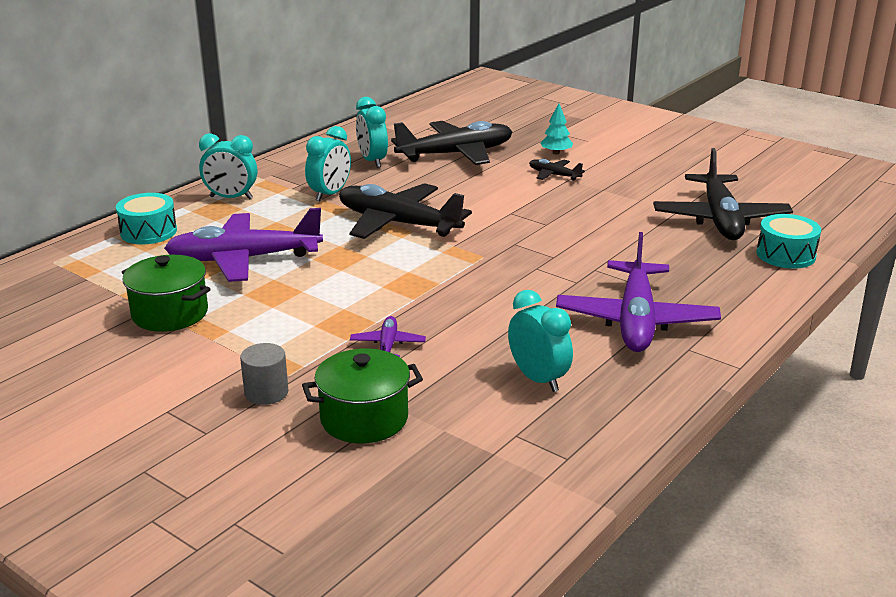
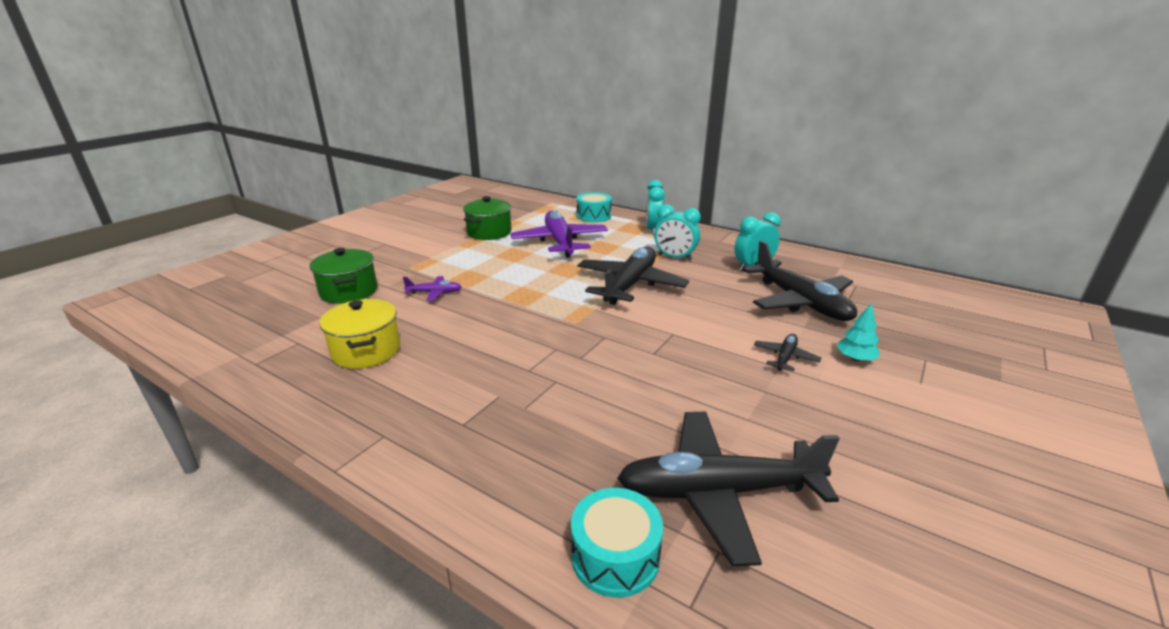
camera: 85 degrees right, 0 degrees up
(266, 392) = (392, 263): grey cylinder -> none
(538, 379) = (366, 351): turquoise clock -> yellow pot
(636, 320) = (447, 403): purple plane -> none

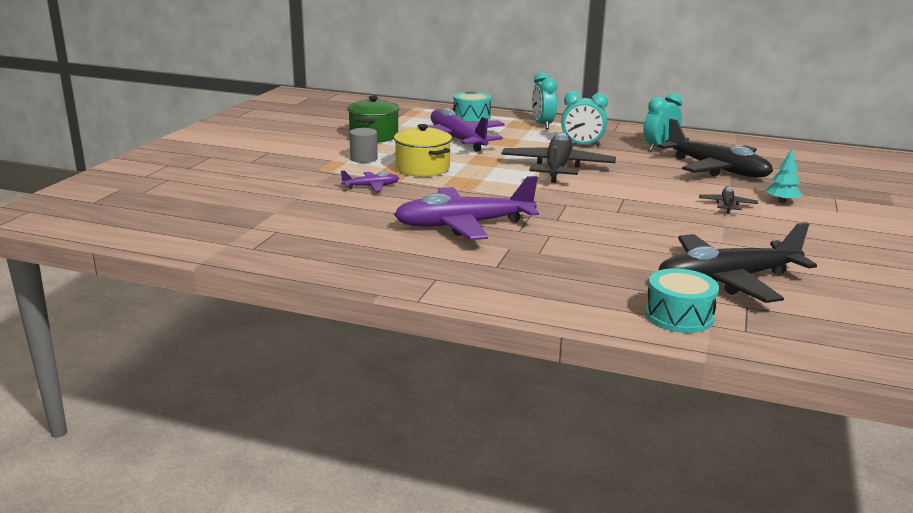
camera: 15 degrees left, 5 degrees down
(349, 291) = (279, 192): green pot -> none
(366, 351) = (353, 231): yellow pot -> yellow pot (422, 168)
(458, 258) = (364, 159): none -> grey cylinder
(478, 355) = (463, 225): none -> purple plane

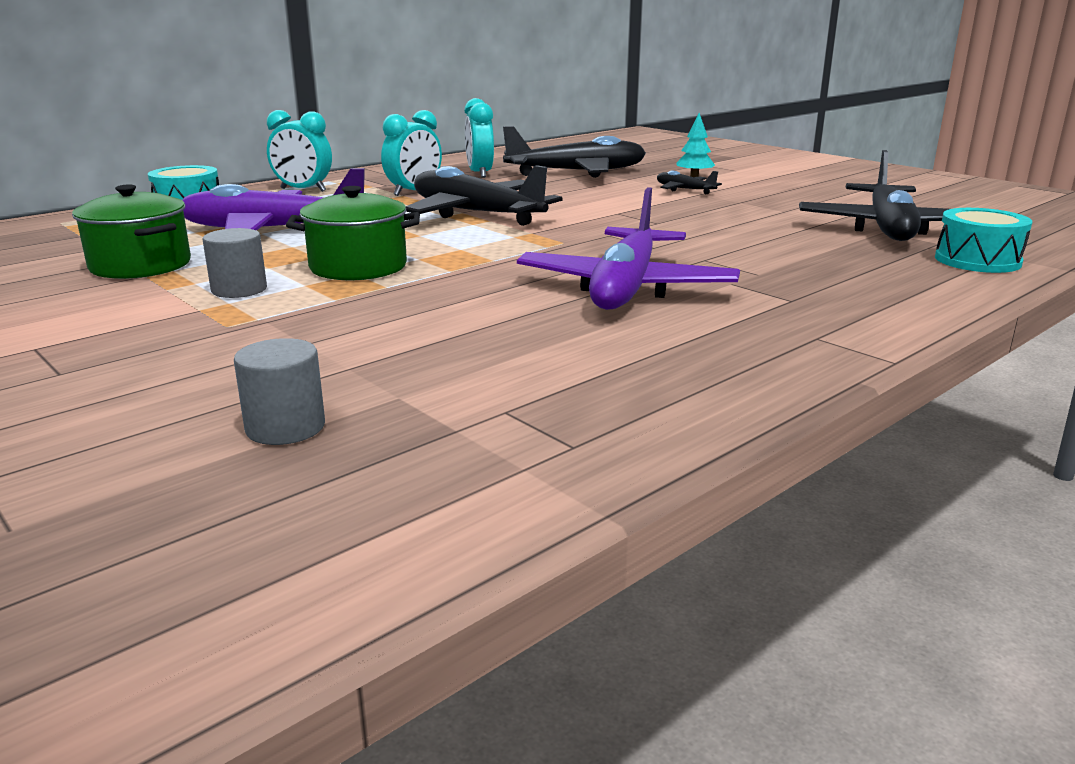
camera: 60 degrees left, 0 degrees up
(232, 203) = (285, 427): none -> grey cylinder
(371, 186) = (384, 307): purple plane -> none
(422, 168) = (358, 267): yellow pot -> green pot

